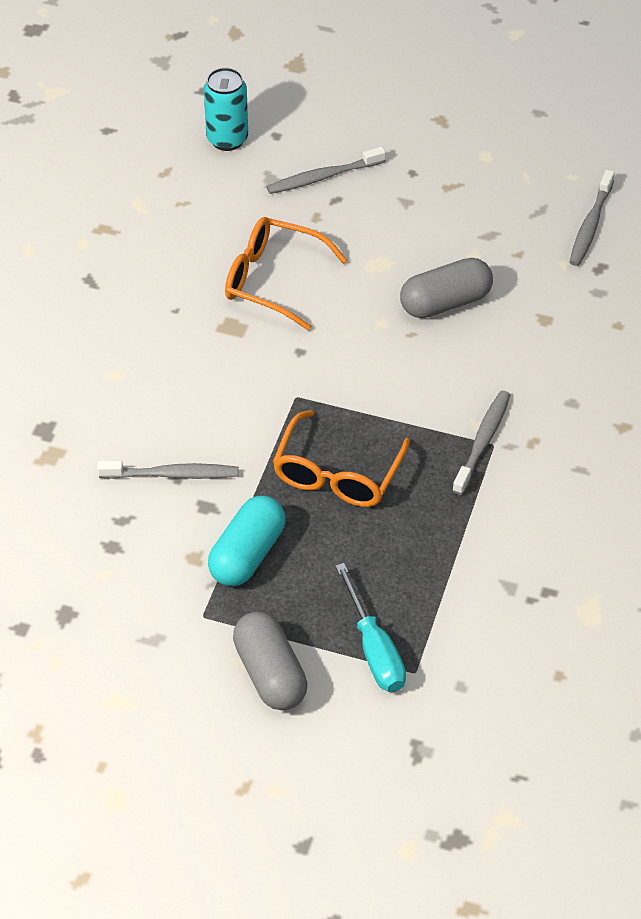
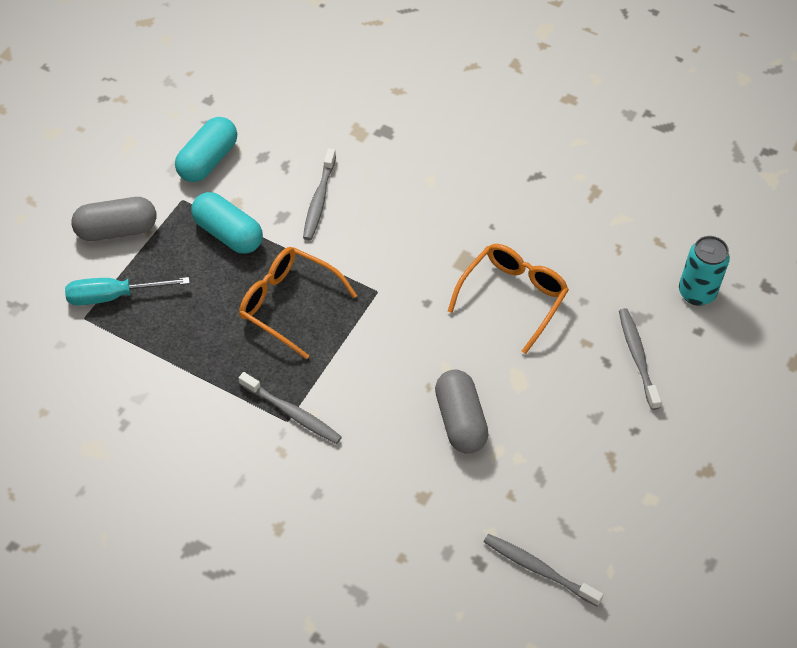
camera: 100 degrees right, 5 degrees up
(131, 603) = (208, 160): none -> turquoise capsule

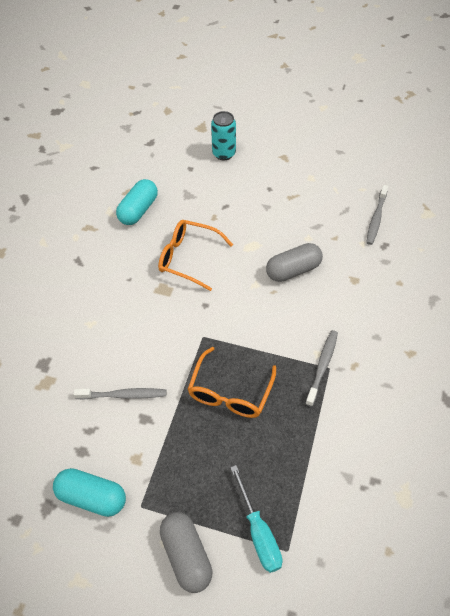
camera: 100 degrees left, 0 degrees up
(228, 234) = (171, 455): turquoise capsule -> turquoise capsule (138, 210)
(637, 357) = (217, 192): grey toothbrush -> none
(696, 293) = (162, 171): turquoise can -> turquoise can (224, 154)

